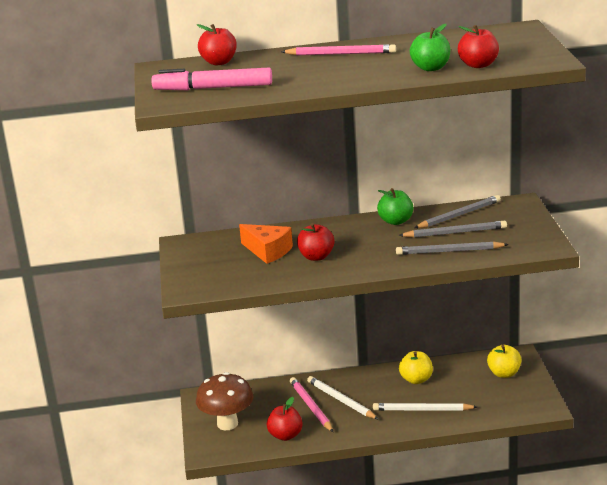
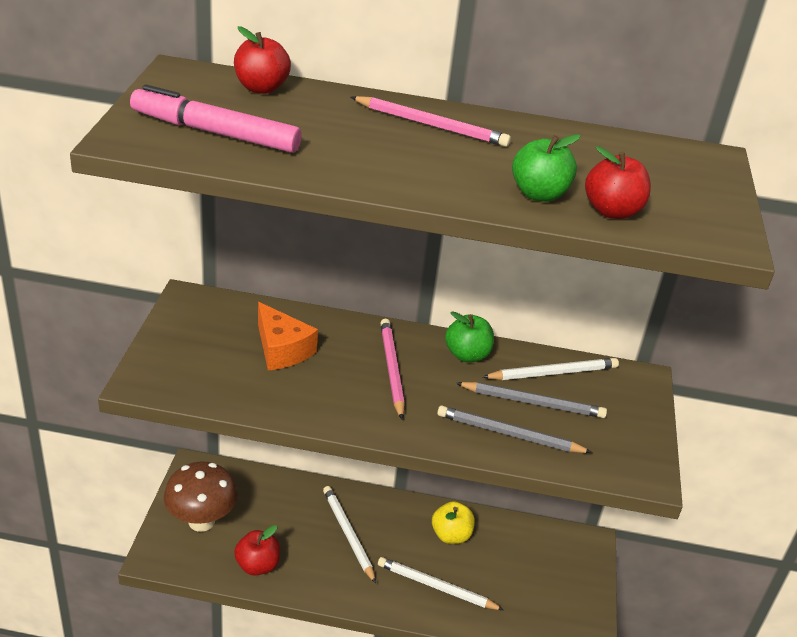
camera: 10 degrees right, 10 degrees up
(311, 407) = (309, 531): pink pencil -> pink pencil (392, 369)
(316, 257) = (335, 381): red apple -> none
(459, 215) = (552, 373): grey pencil -> white pencil
(504, 373) = (560, 565): yellow apple -> none

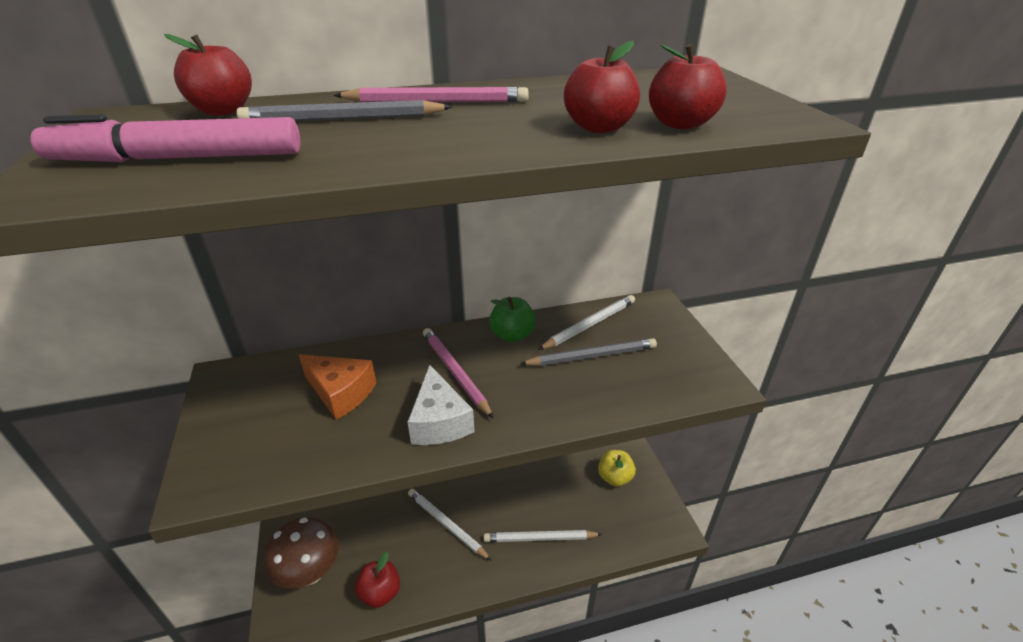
camera: 20 degrees left, 0 degrees up
(354, 405) = (439, 421): none -> white cheese
(451, 535) = (528, 487): yellow apple -> yellow apple (614, 477)
(509, 434) = (592, 392): grey pencil -> grey pencil (344, 119)
(539, 194) = (599, 128): green apple -> red apple

